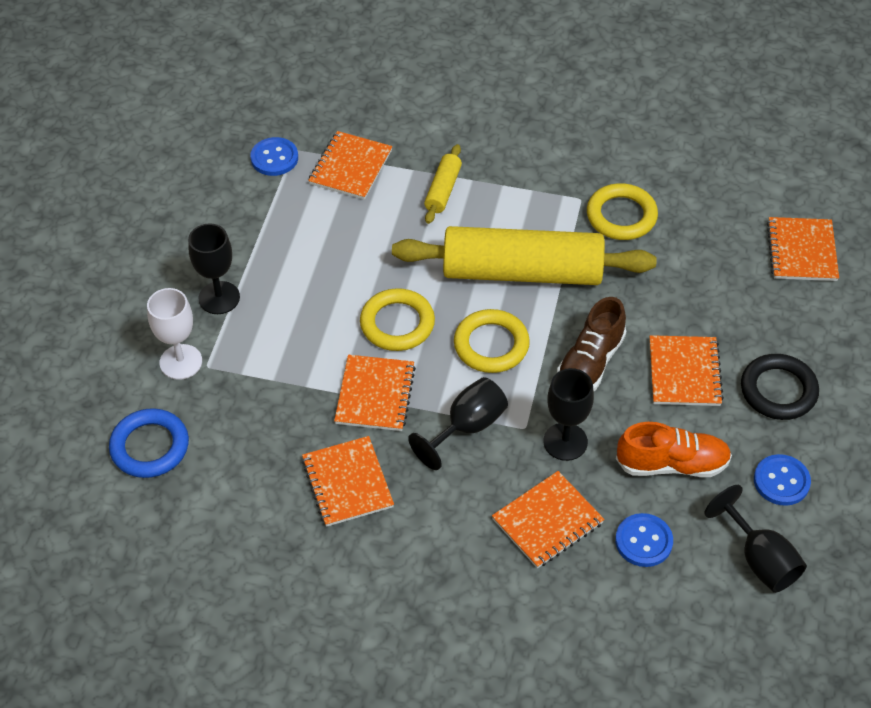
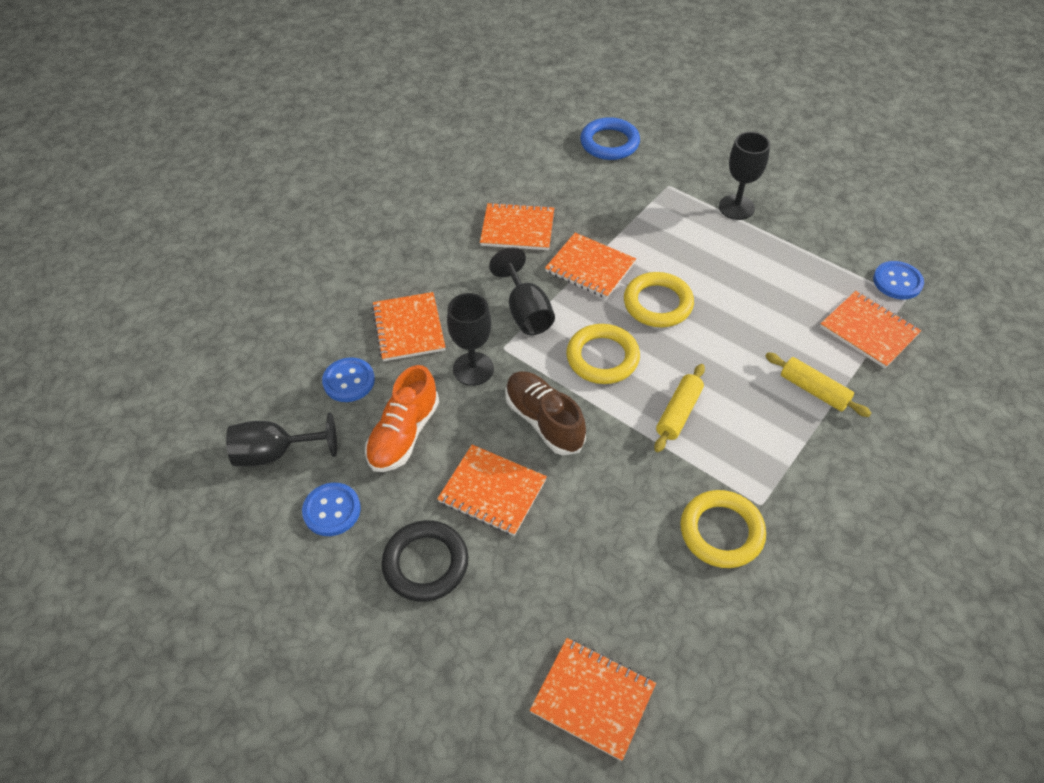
camera: 115 degrees right, 0 degrees up
(181, 362) = (679, 173): white goblet -> none
(522, 272) = (678, 413): yellow rolling pin -> yellow rolling pin, size x0.43

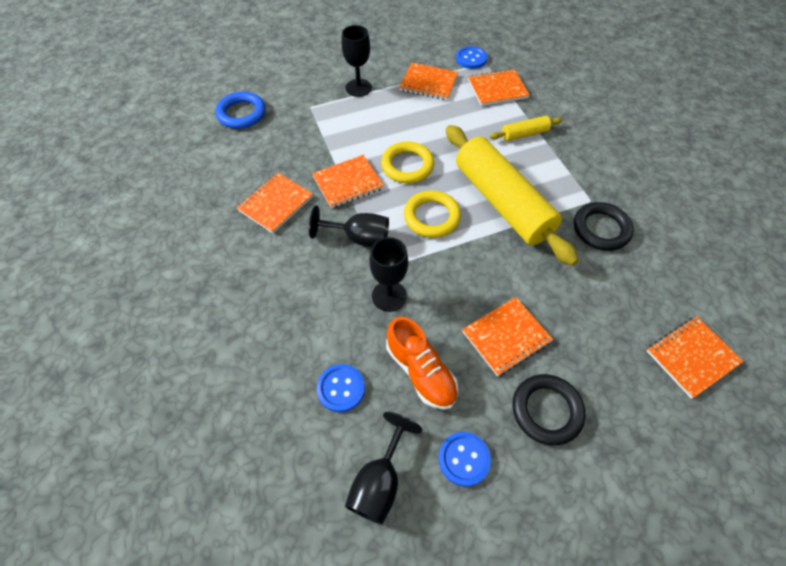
camera: 60 degrees left, 5 degrees up
(408, 328) = (318, 320): orange notebook -> orange notebook (428, 83)
(544, 420) = (464, 276): brown shoe -> none
(678, 413) = (502, 202): yellow rolling pin -> yellow rolling pin, size x2.33
(721, 532) = (601, 229): yellow ring -> black ring

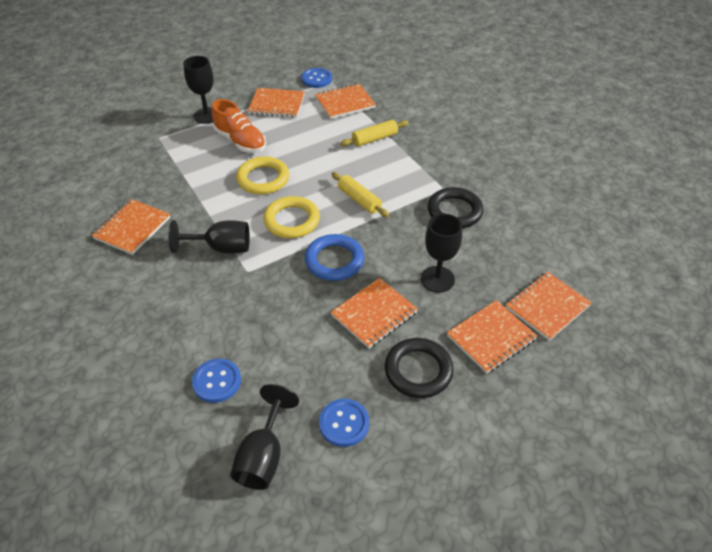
camera: 10 degrees left, 10 degrees down
(241, 113) = (88, 151): blue ring -> blue ring (334, 260)
(348, 183) = (205, 201): orange notebook -> orange notebook (491, 337)
(389, 296) = (256, 294): black goblet -> black goblet (437, 279)
(420, 372) = (294, 355): orange shoe -> orange shoe (240, 141)
(502, 202) = (359, 200): yellow rolling pin -> yellow rolling pin, size x0.43

